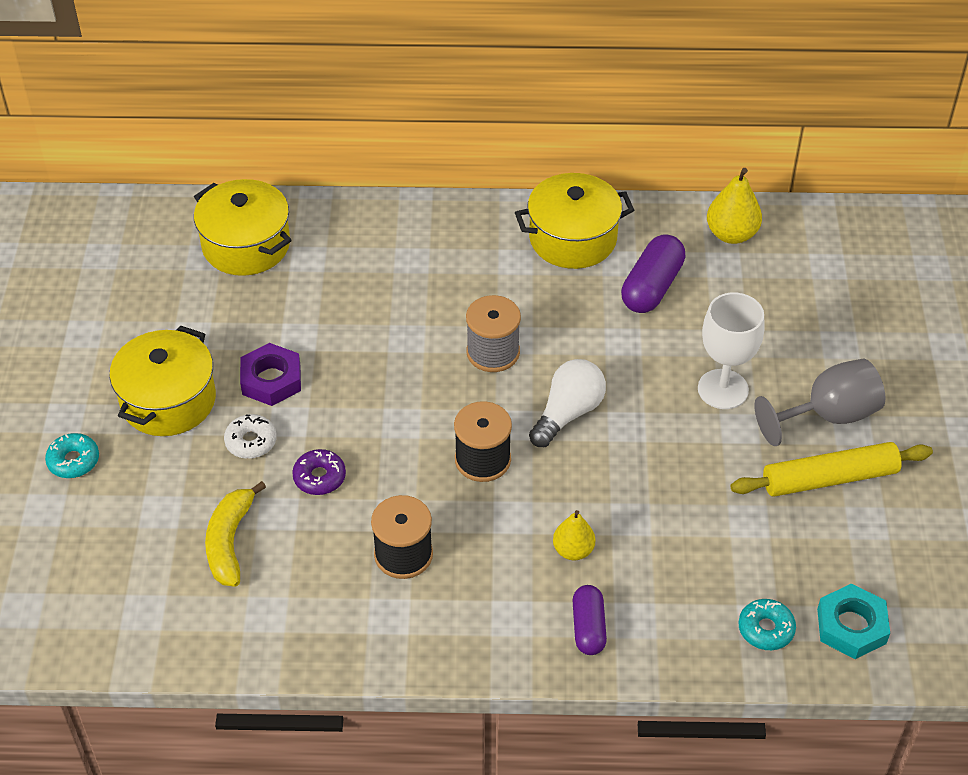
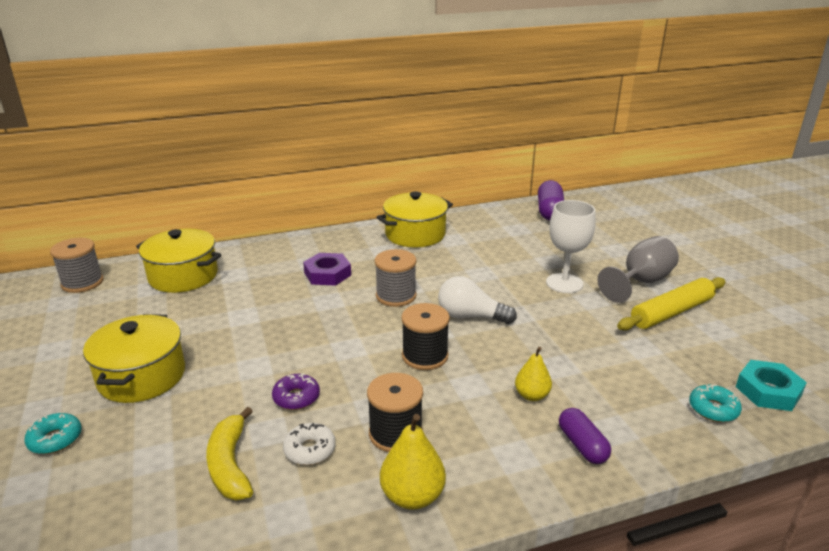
camera: 20 degrees left, 20 degrees down
(126, 226) = (82, 283): none -> grey spool
(251, 441) = (226, 387): white donut -> white donut (310, 450)
(271, 380) = (230, 345): purple nut -> purple nut (327, 274)
(568, 413) = (470, 316): white light bulb -> white light bulb turned 90 degrees counterclockwise
(652, 287) = (481, 246): purple capsule -> purple capsule (549, 211)
(731, 234) = (511, 216): yellow pear -> yellow pear (412, 496)

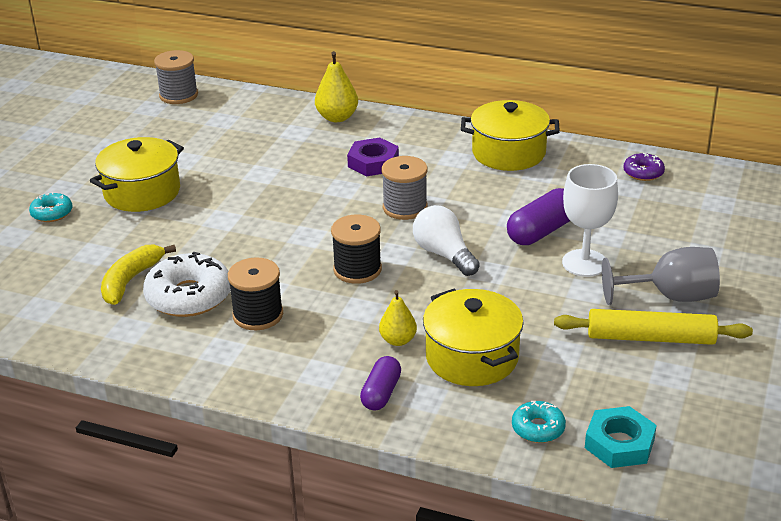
camera: 40 degrees right, 5 degrees up
(183, 276) = (256, 118): yellow pot -> yellow pot (472, 357)
(296, 397) = (223, 256): purple donut -> purple donut (643, 173)
(310, 450) = (189, 296): white donut -> white donut, size x1.88
(412, 496) = (215, 359): yellow pear -> yellow pear (337, 117)
(549, 211) = (699, 181): purple capsule -> purple capsule (541, 231)

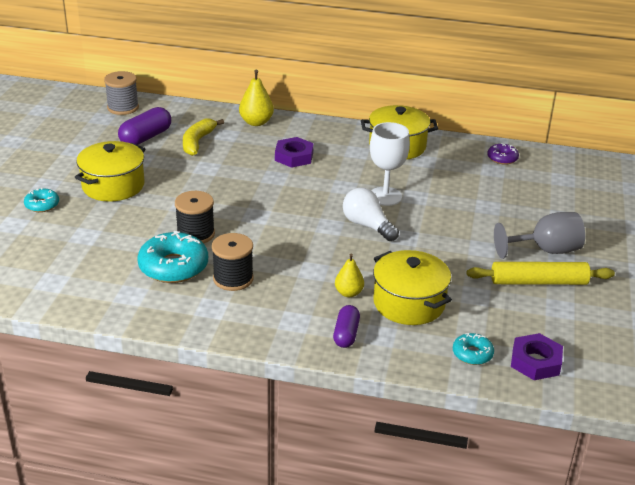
camera: 10 degrees left, 0 degrees up
(131, 280) = (122, 256): yellow banana -> yellow banana (197, 142)
(189, 296) = (173, 266): white donut -> turquoise donut
(357, 269) = (303, 240): black spool -> black spool (195, 234)
(405, 207) = (328, 191): grey spool -> none
(541, 231) = (437, 205): purple capsule -> purple capsule (146, 137)
(584, 263) = (475, 228): white goblet -> white goblet (385, 196)
(619, 443) = (535, 362): turquoise nut -> purple nut

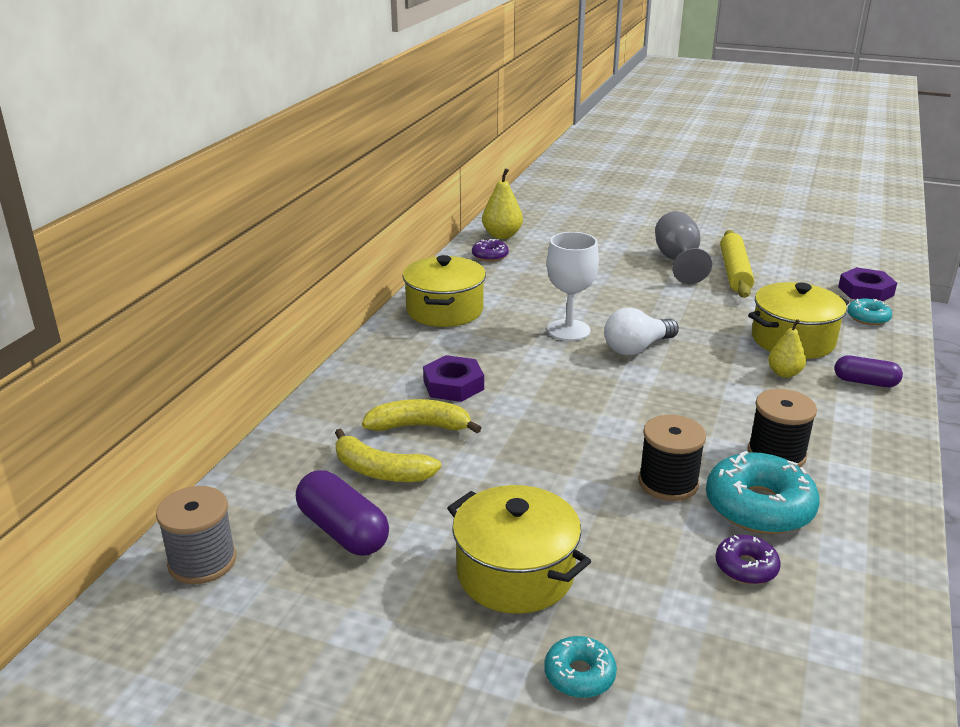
camera: 80 degrees left, 5 degrees down
(116, 257) = (746, 567): none -> purple donut
(244, 149) = (420, 426): none -> yellow banana
(256, 122) = (334, 410): yellow pear -> yellow pear (502, 235)

